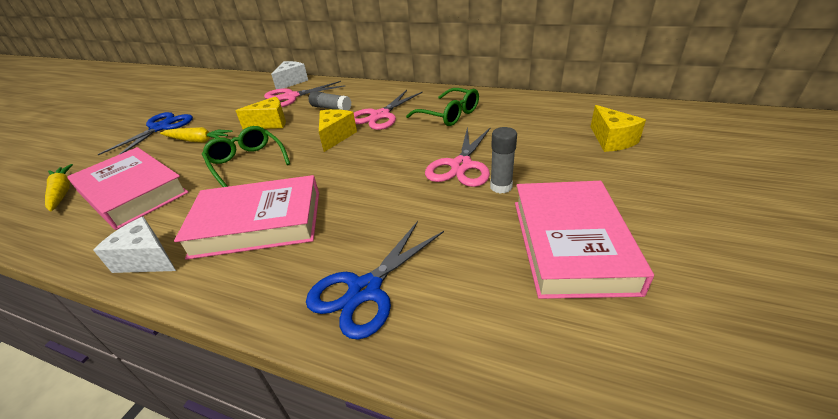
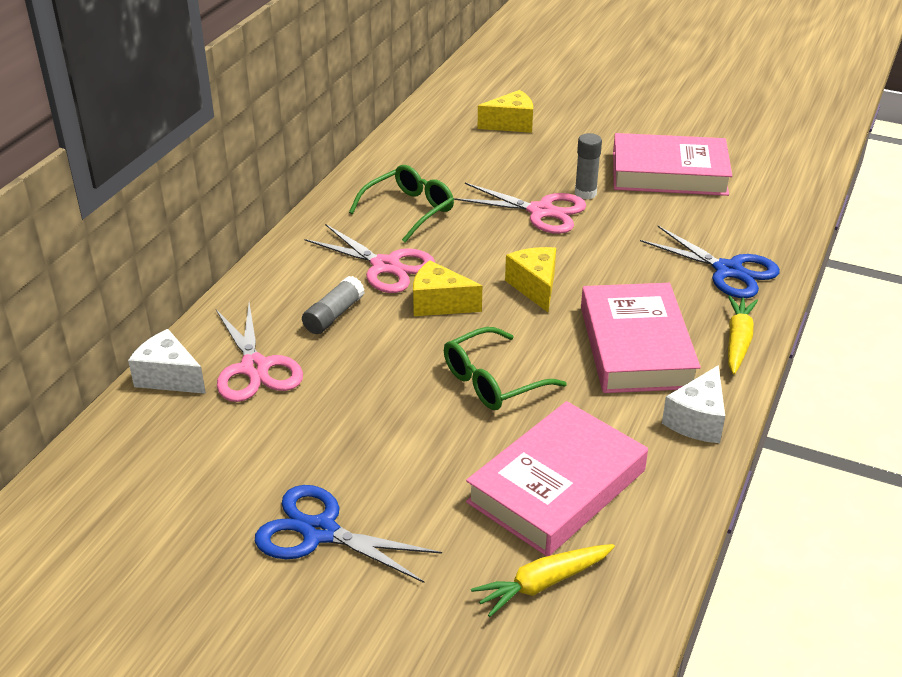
camera: 90 degrees left, 0 degrees up
(198, 141) = (400, 456): yellow carrot -> yellow carrot (738, 341)
(270, 123) = (364, 377): yellow cheese -> yellow cheese (535, 287)

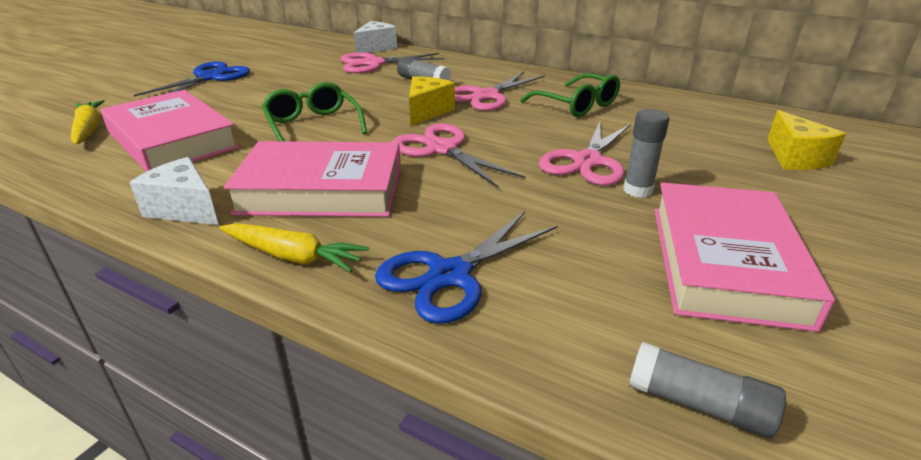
camera: 95 degrees right, 5 degrees down
(535, 287) = (442, 149): yellow cheese -> pink scissors
(792, 197) = (699, 404): none -> grey glue stick

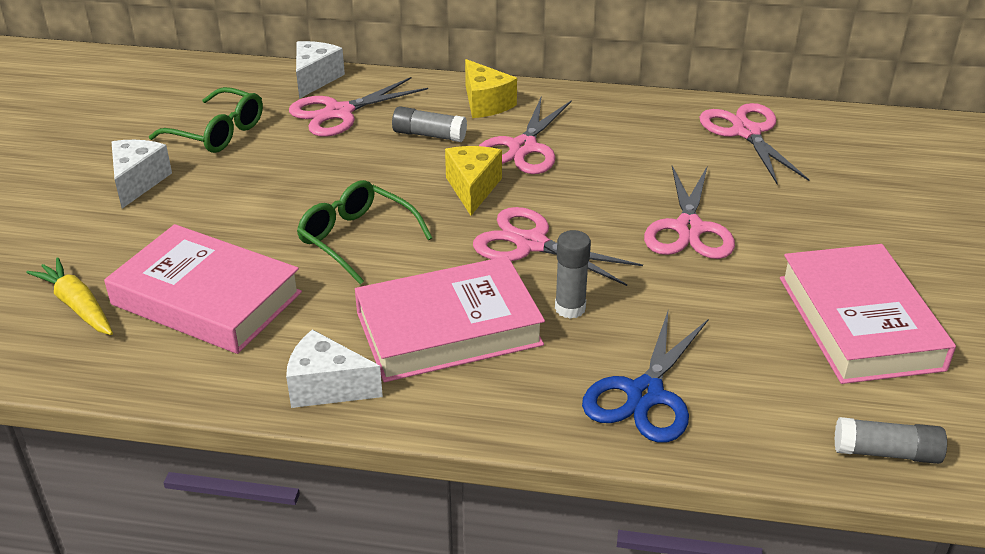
camera: 20 degrees left, 5 degrees up
(209, 78) = (138, 182): blue scissors -> white cheese
(293, 256) = (490, 412): yellow carrot -> none
(577, 105) = (633, 144): green glasses -> green glasses (217, 132)
(637, 190) = (754, 257): grey glue stick -> grey glue stick (570, 308)
(681, 111) = (746, 132): none -> pink scissors
(795, 158) = (877, 181): yellow cheese -> yellow cheese (485, 103)

